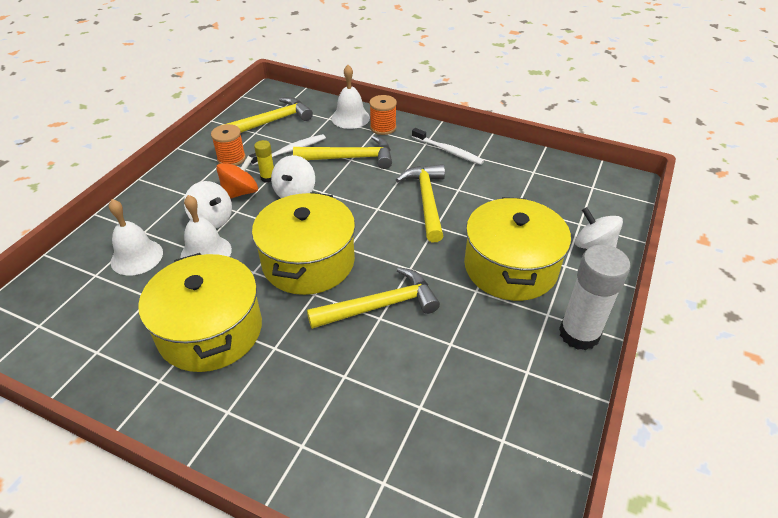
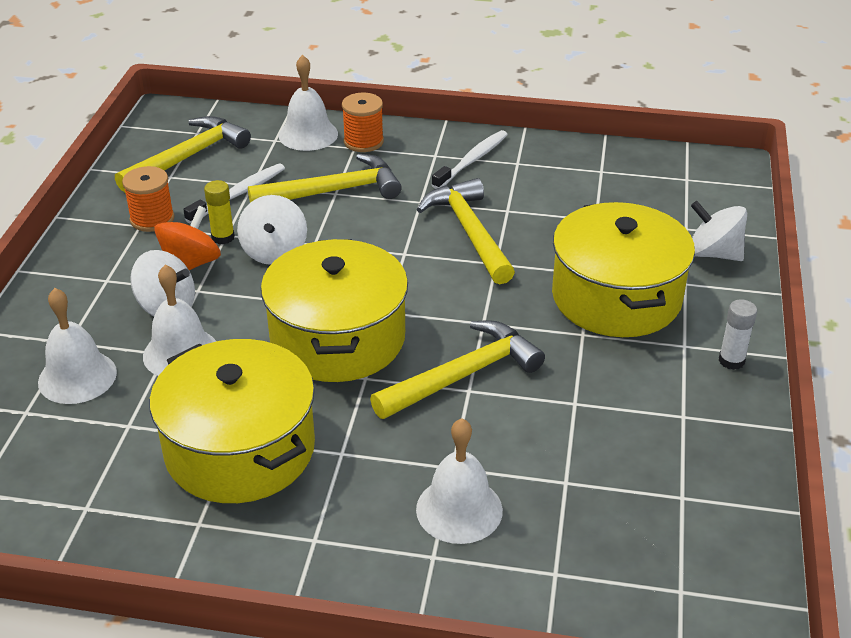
camera: 15 degrees left, 5 degrees down
(335, 411) = (459, 509): none -> white bell
(448, 151) = (472, 160): white toothbrush -> white toothbrush turned 75 degrees counterclockwise
(579, 334) = (731, 361): white glue stick -> white glue stick, size x0.49

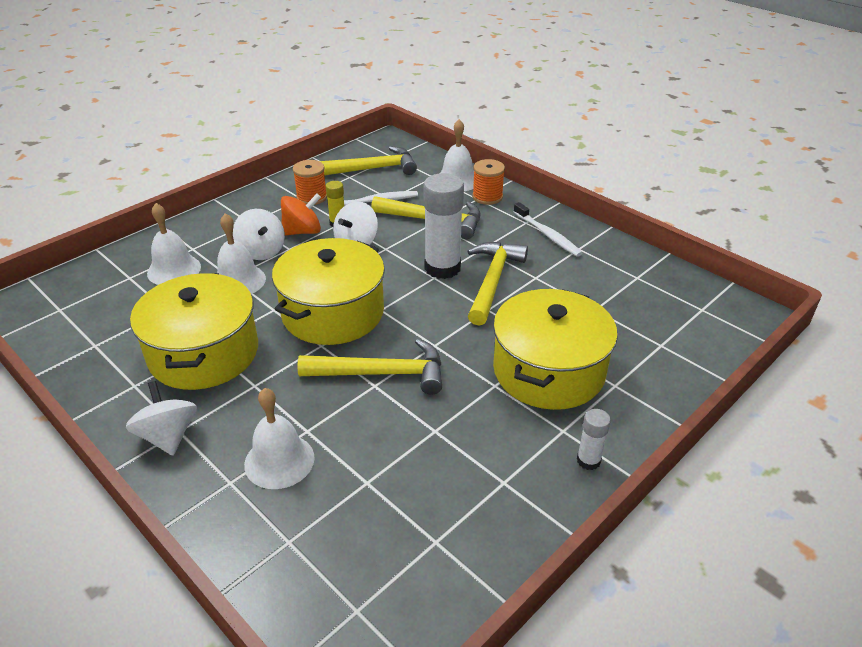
camera: 35 degrees right, 0 degrees up
(402, 239) = (442, 268): none -> white glue stick
(472, 160) = (547, 235): white toothbrush -> white toothbrush turned 75 degrees clockwise
(713, 253) = (663, 373): white spinning top -> white spinning top (168, 436)

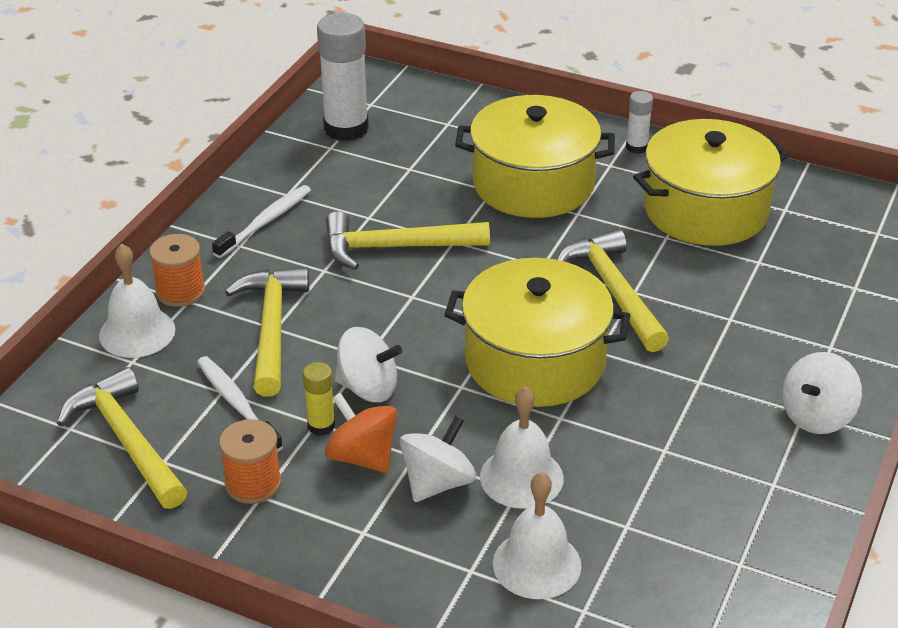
camera: 110 degrees left, 0 degrees up
(204, 353) = (680, 446): yellow pot -> yellow pot (705, 210)
(279, 461) = (781, 323): white bell -> none
(442, 268) = (387, 293): white glue stick -> white glue stick (346, 128)

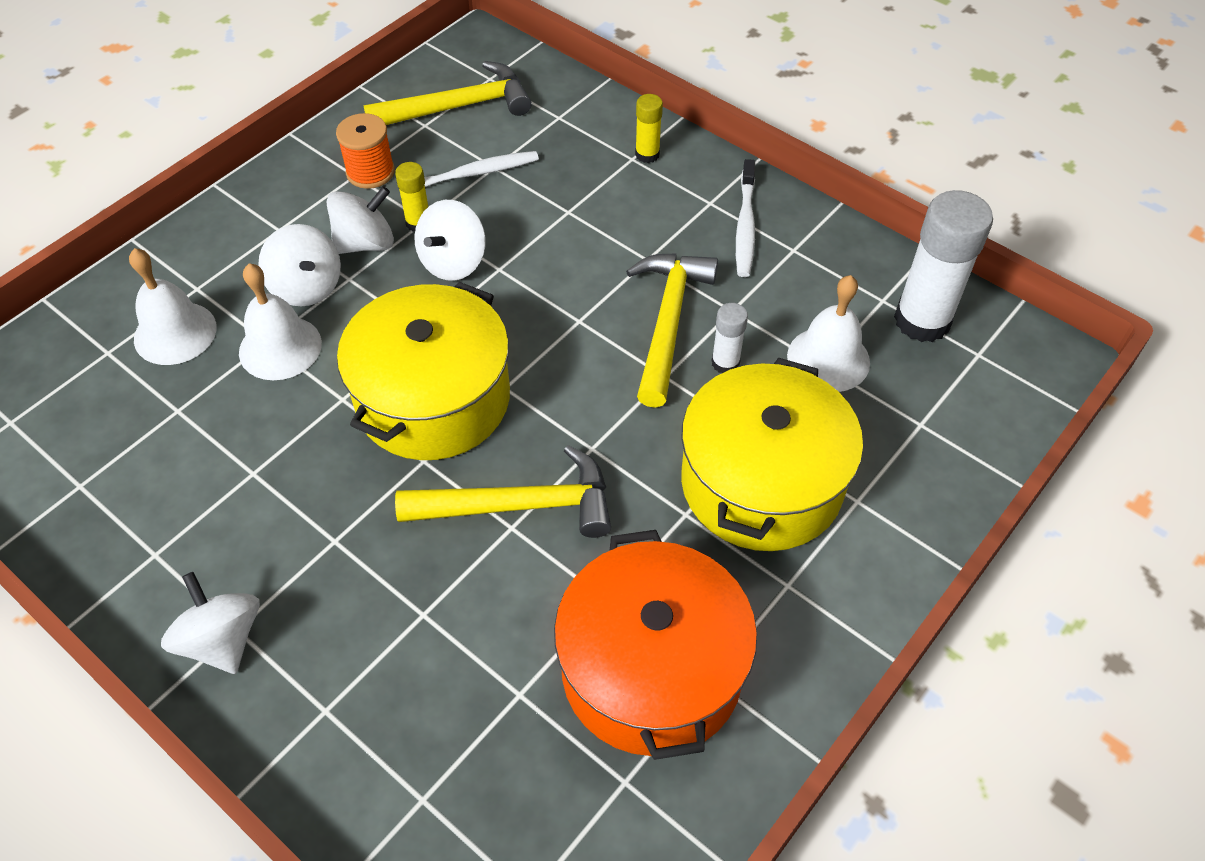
camera: 105 degrees right, 15 degrees up
(137, 332) = (597, 122): white bell -> white bell (828, 359)
(180, 291) = (647, 154): orange spool -> yellow glue stick
(265, 222) = (745, 226): white toothbrush -> white toothbrush turned 45 degrees clockwise
(271, 329) = (567, 208): yellow hammer -> none
(362, 457) = (365, 243): orange spinning top -> white spinning top
(636, 147) = (825, 633): white glue stick -> white glue stick (725, 363)
(705, 210) = (652, 670): yellow pot -> orange pot

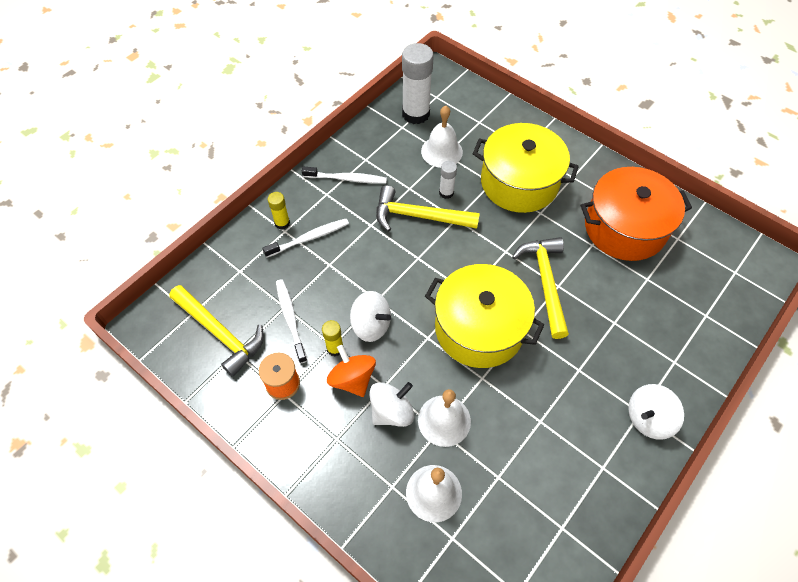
camera: 90 degrees left, 5 degrees up
(365, 243) = (352, 379): white spinning top -> orange spinning top
(457, 107) = (220, 332): yellow hammer -> yellow hammer turned 150 degrees clockwise
(618, 186) = (309, 238): none -> white toothbrush

